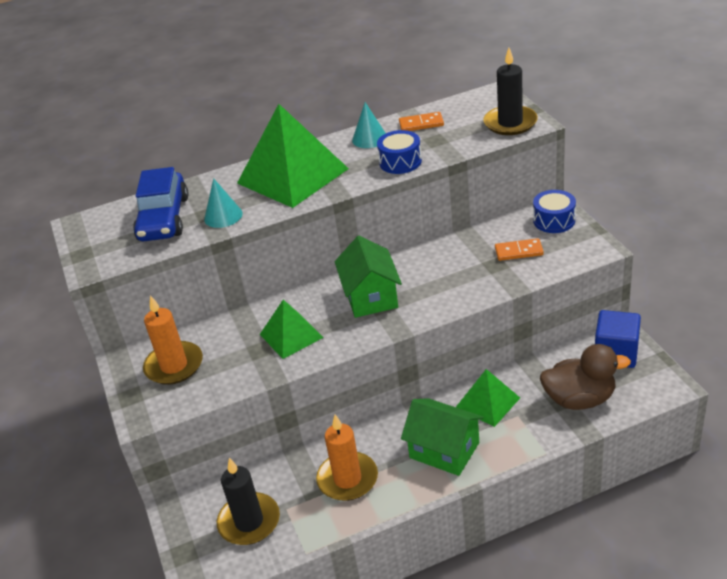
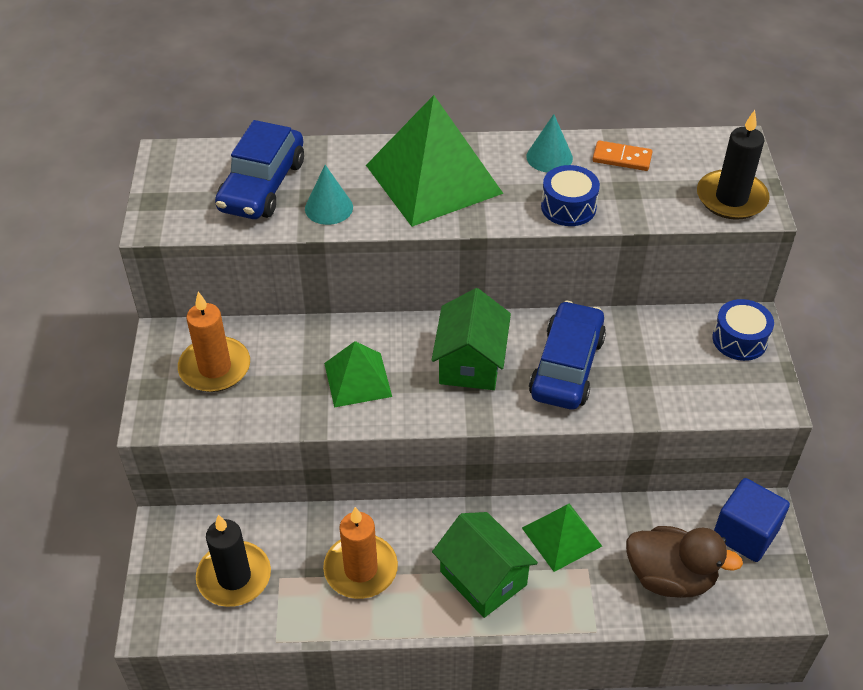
camera: 15 degrees right, 10 degrees up
(442, 276) = (566, 366): none -> blue car
(519, 251) = (674, 368): orange domino -> none

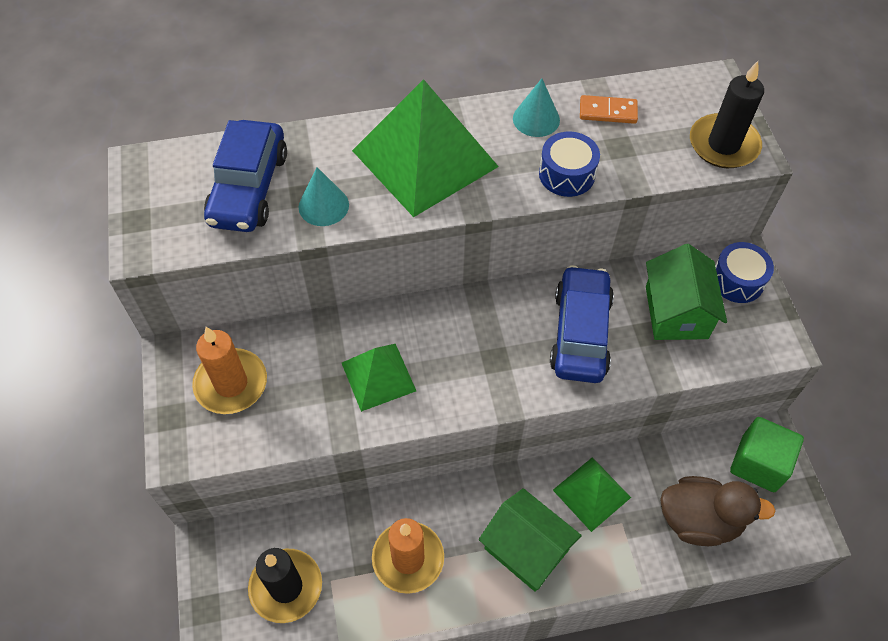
camera: 10 degrees left, 10 degrees up
(471, 362) = (486, 341): green house -> green house (676, 312)
(745, 533) = (758, 463): blue cube -> green cube

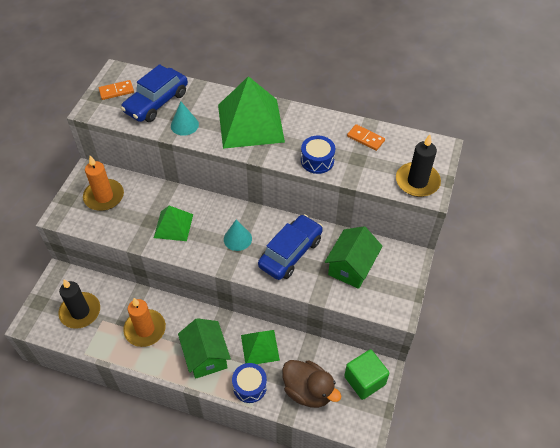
camera: 30 degrees right, 5 degrees down
(165, 197) = (116, 91): none -> orange domino
(536, 119) = (323, 127): turquoise cone -> turquoise cone (237, 239)
(737, 280) = (400, 267): blue drum -> blue drum (250, 386)

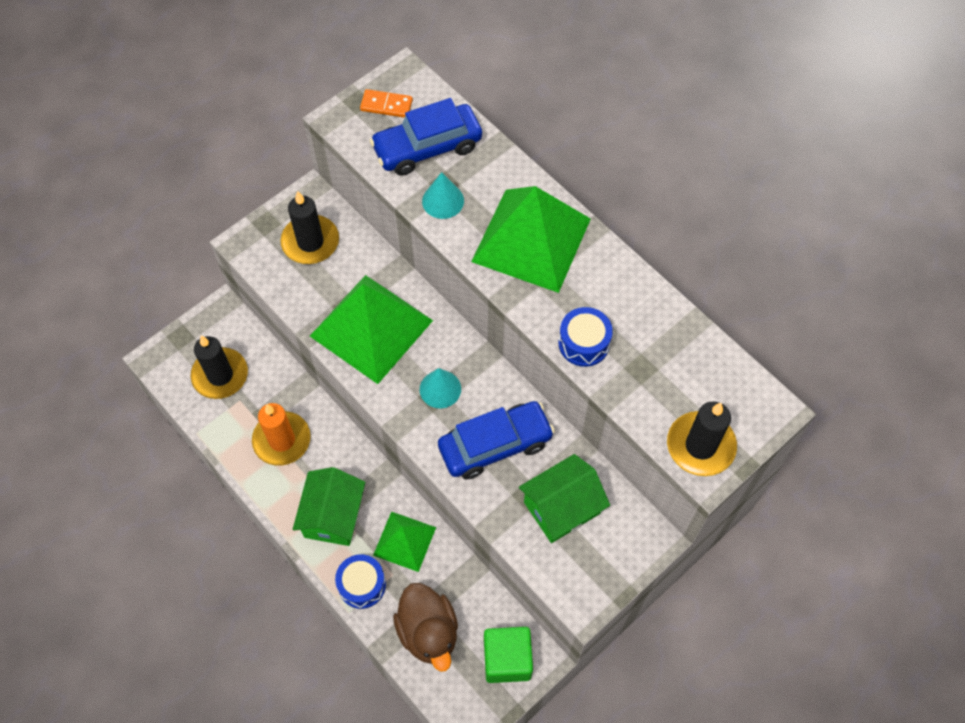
camera: 30 degrees right, 10 degrees up
(104, 197) = (310, 242): orange candle -> black candle
(173, 225) = (371, 328): green pyramid -> green pyramid, size x1.81
(365, 139) = (673, 342): orange domino -> none

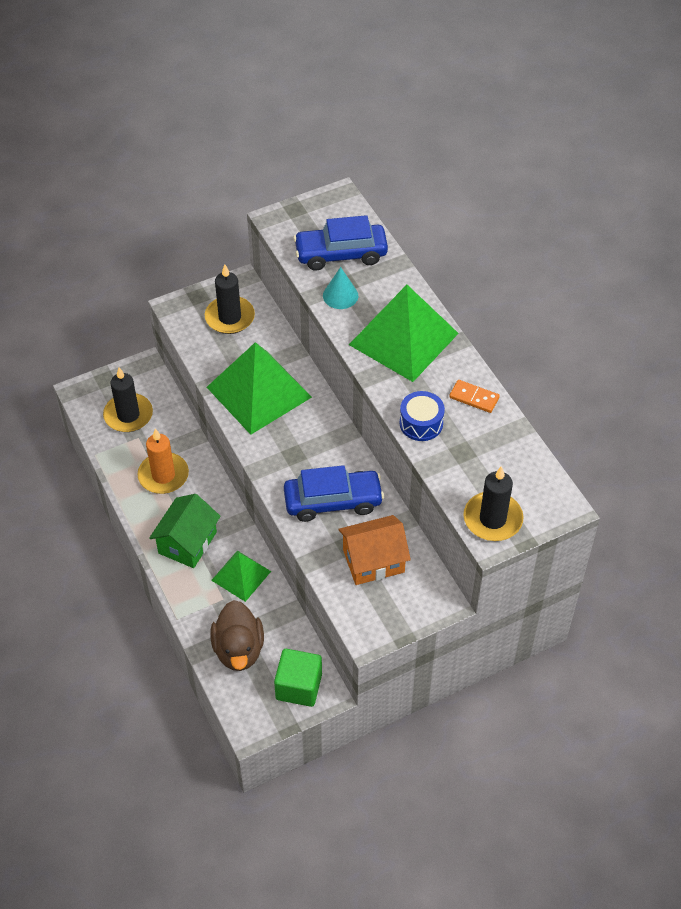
camera: 15 degrees right, 10 degrees down
(362, 585) = (194, 600): blue drum -> none
(386, 105) = (317, 217): orange domino -> orange domino (474, 398)
(440, 389) = (301, 449): turquoise cone -> none
(562, 508) = (373, 561): green house -> orange house

